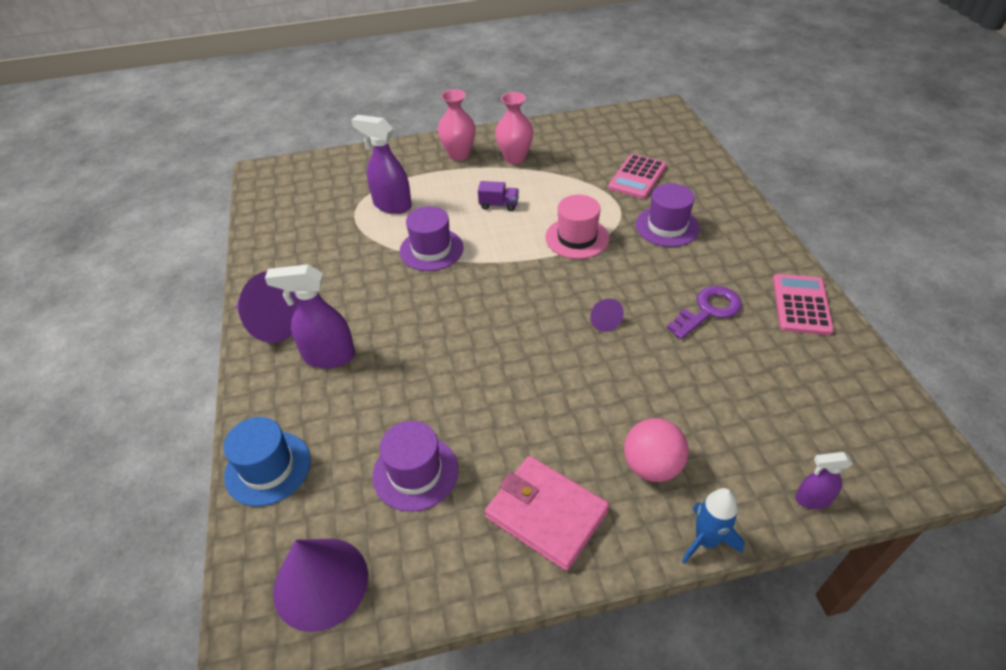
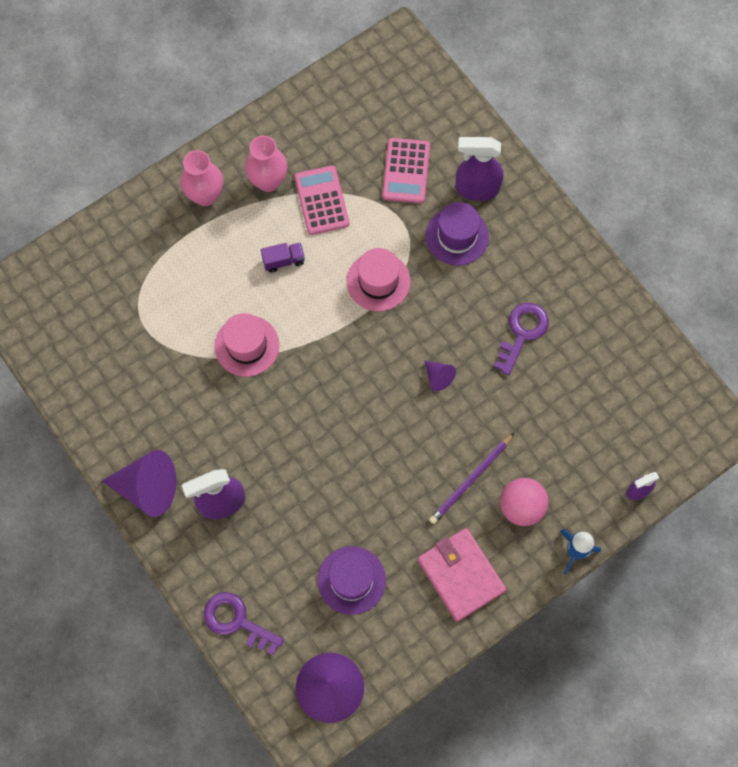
camera: 25 degrees left, 25 degrees up
(268, 468) = (237, 621): blue hat -> purple key
(392, 205) = (174, 298): purple spray bottle -> purple spray bottle (476, 188)
(431, 249) = (247, 346): purple hat -> pink hat
(546, 514) = (461, 575): pink wallet -> pink wallet turned 45 degrees clockwise
(600, 420) = (470, 480): none -> purple pencil
(801, 305) = (596, 298): pink calculator -> pink calculator (321, 200)

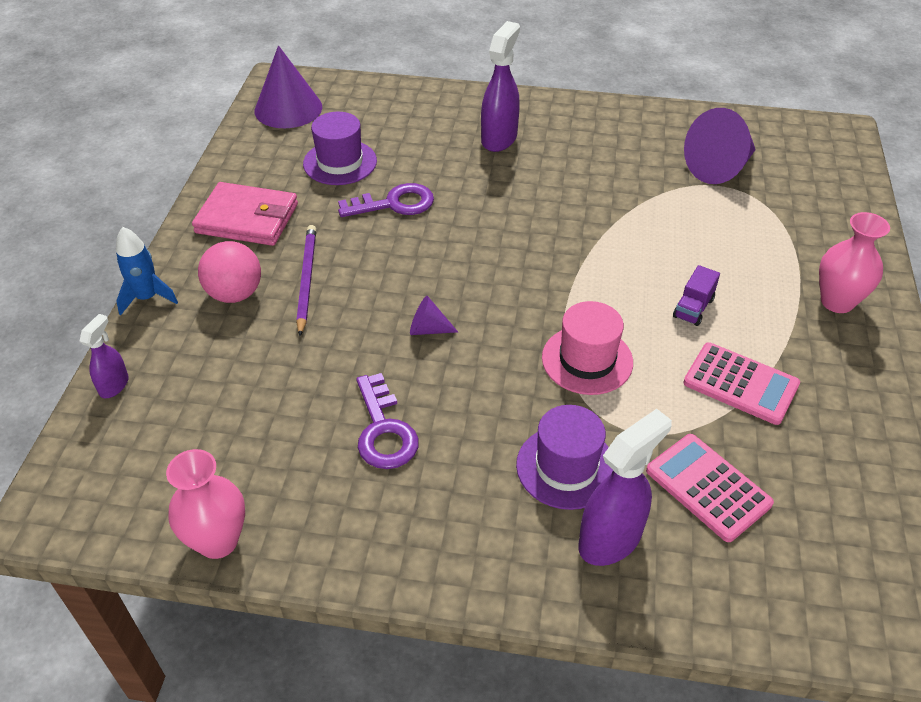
camera: 135 degrees right, 25 degrees down
(147, 487) = (564, 113): purple cone -> purple cone (720, 168)
(237, 621) = (400, 97): purple key -> purple key (394, 204)
(247, 346) = (625, 230): pink hat -> none
(268, 181) = (810, 358): pink vase -> pink vase (218, 541)

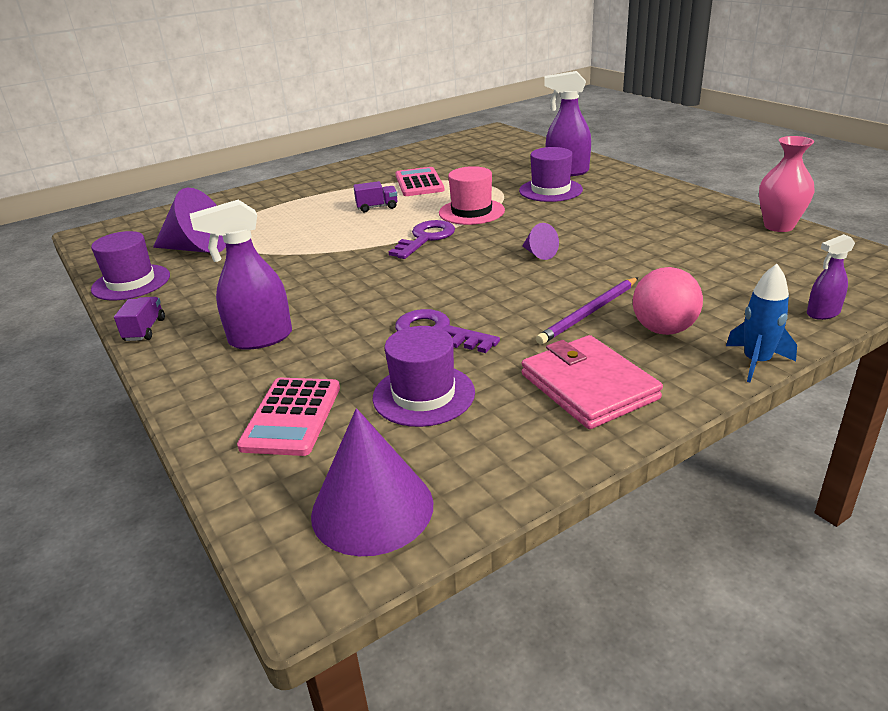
camera: 130 degrees left, 15 degrees down
(384, 430) = (630, 228): purple key -> purple key (425, 238)
(581, 105) = (145, 330): none -> purple truck
(681, 120) = (131, 282): none -> purple hat
(708, 487) = (499, 169): pink calculator -> pink calculator (292, 417)
(837, 302) = (312, 186): pink vase -> none

